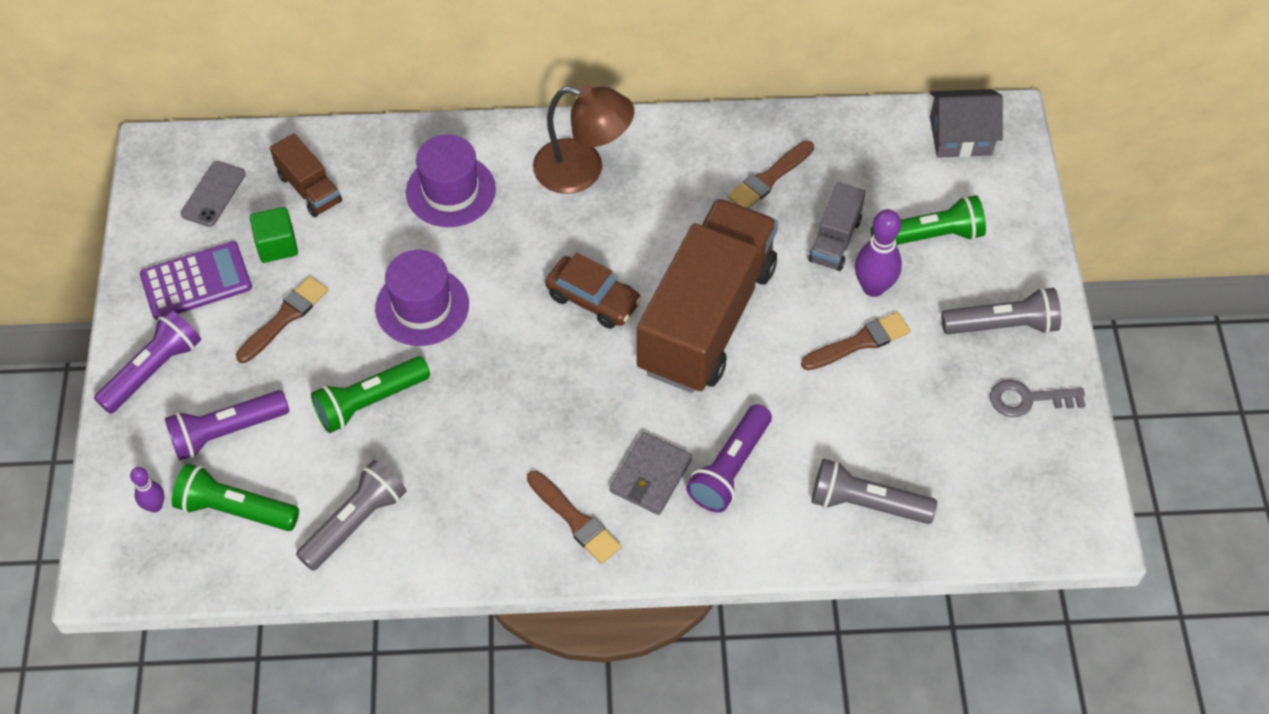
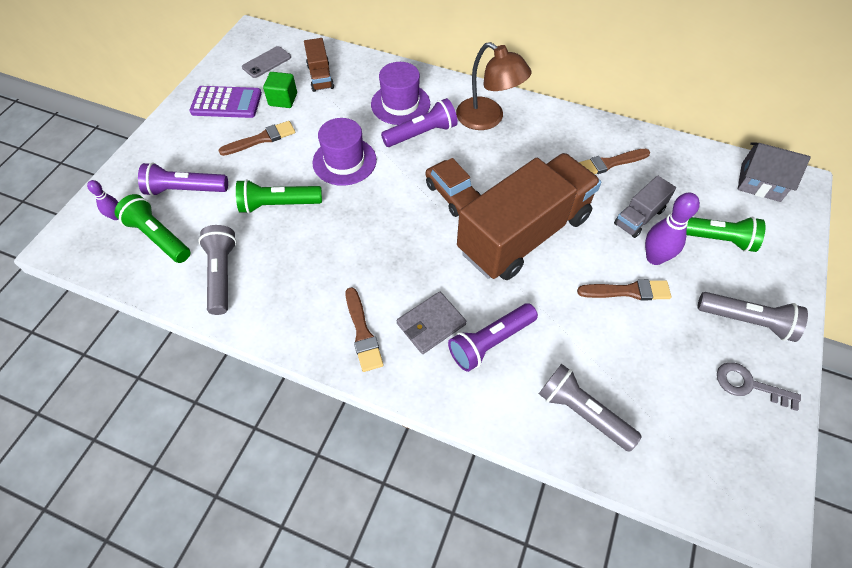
camera: 25 degrees right, 0 degrees up
(153, 370) = (170, 141): purple flashlight -> purple flashlight (421, 134)
(355, 523) = (222, 275): grey flashlight -> grey flashlight turned 75 degrees counterclockwise

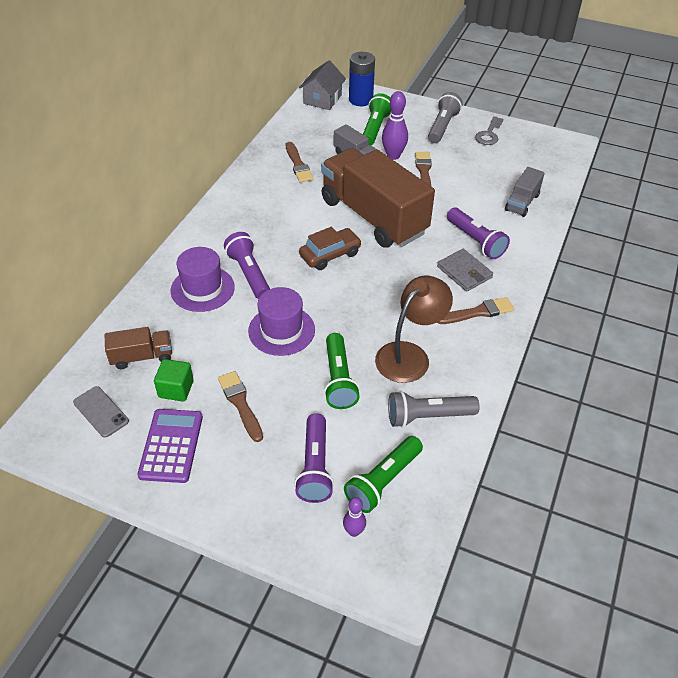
camera: 90 degrees left, 10 degrees down
(488, 119) = (235, 229): brown lamp -> brown lamp (409, 355)
(582, 412) = (522, 202): grey flashlight -> grey truck
(777, 223) = (360, 100): none -> blue battery

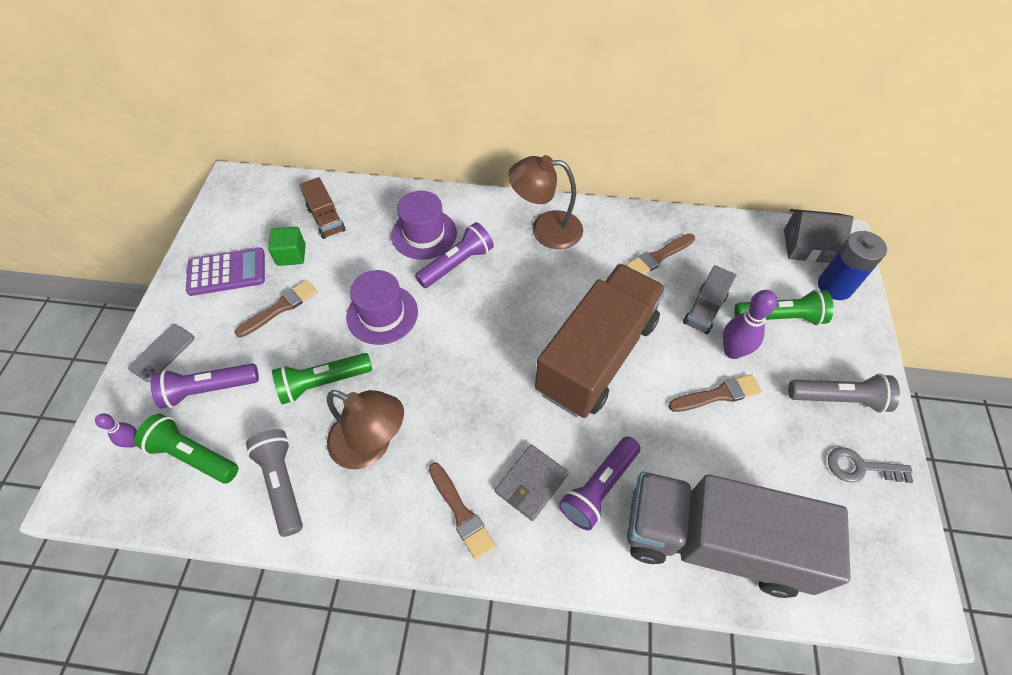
camera: 75 degrees right, 10 degrees up
(101, 412) = (260, 214): grey phone -> grey phone (162, 353)
(239, 214) = (545, 229): none -> brown lamp
(330, 255) = (511, 328): brown car -> none
(522, 202) = (714, 542): grey truck -> grey truck, size x2.29

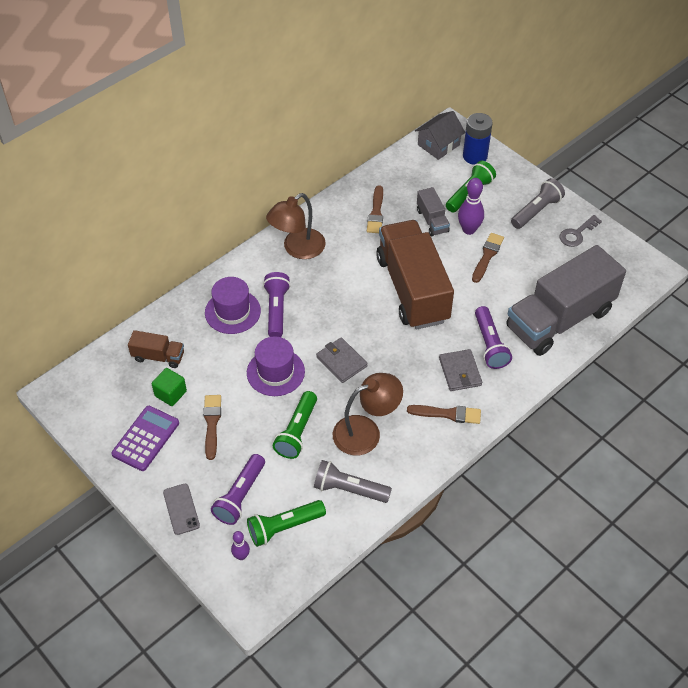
camera: 50 degrees left, 5 degrees down
(443, 359) = (341, 361): none -> grey wallet

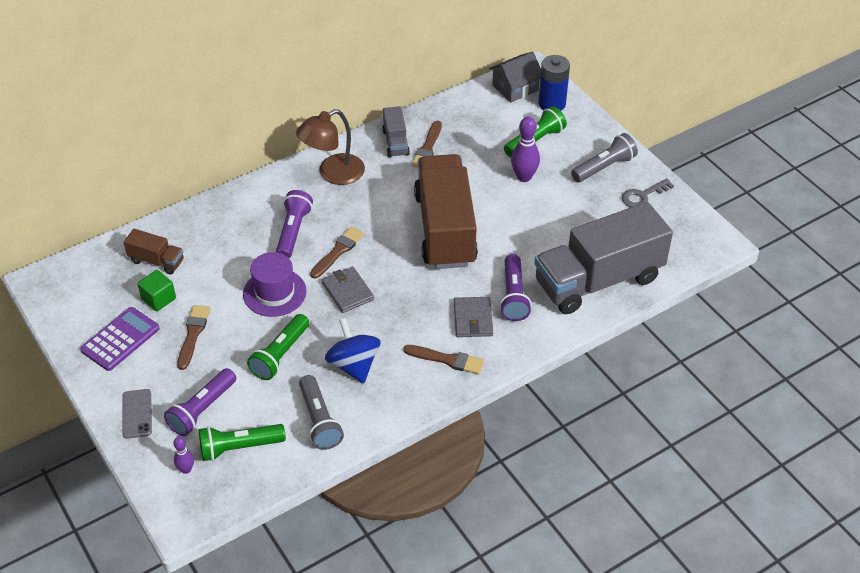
camera: 10 degrees right, 5 degrees down
(232, 312) = (246, 227): purple hat -> none
(349, 489) = (319, 420): grey flashlight -> grey flashlight turned 135 degrees counterclockwise
(366, 431) = (354, 365): brown lamp -> blue spinning top
(432, 221) = (486, 163): grey truck -> grey truck (395, 142)
(487, 256) = (536, 206): brown brush -> brown brush (338, 251)

